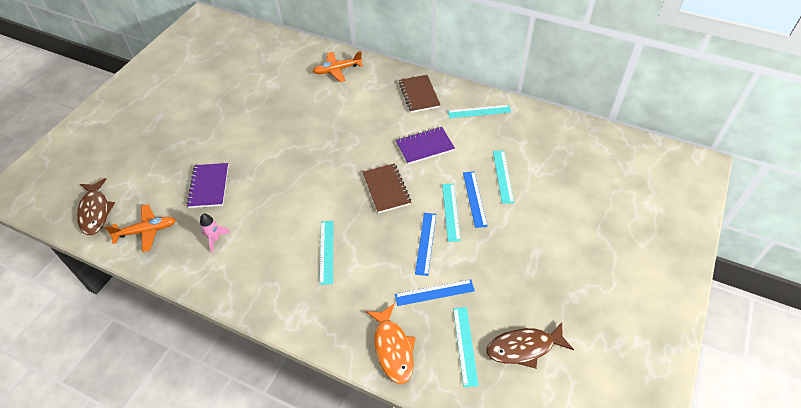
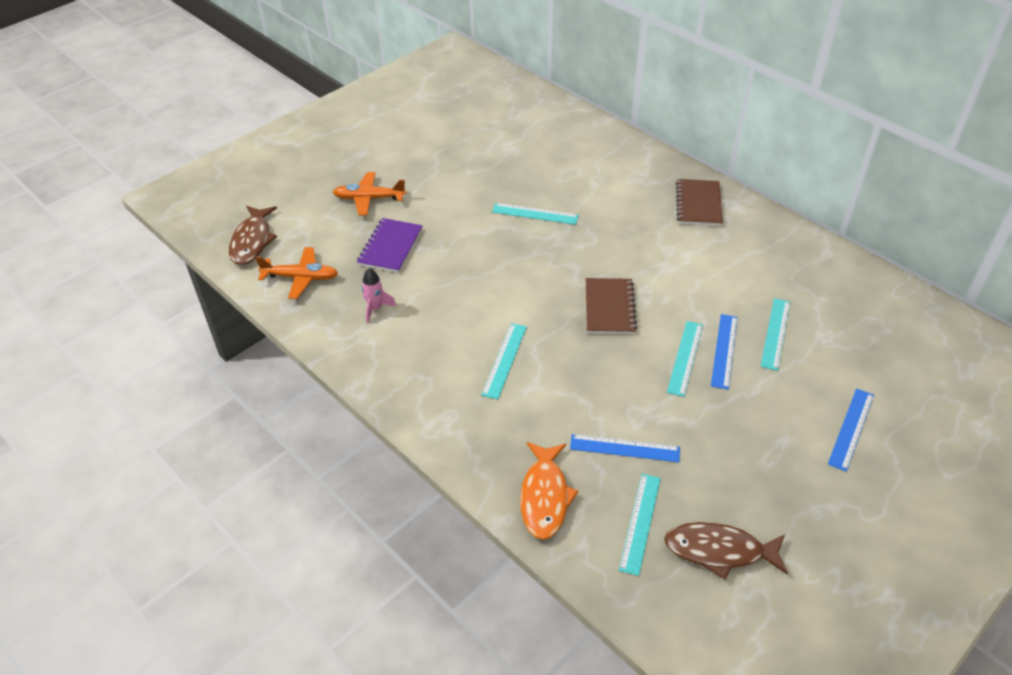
camera: 20 degrees right, 5 degrees down
(337, 70) = (600, 149): orange plane -> orange plane (369, 198)
(425, 146) = (681, 269): purple notebook -> none
(425, 243) = (636, 386): blue ruler -> blue ruler (851, 428)
(479, 111) = (774, 244): turquoise ruler -> turquoise ruler (535, 214)

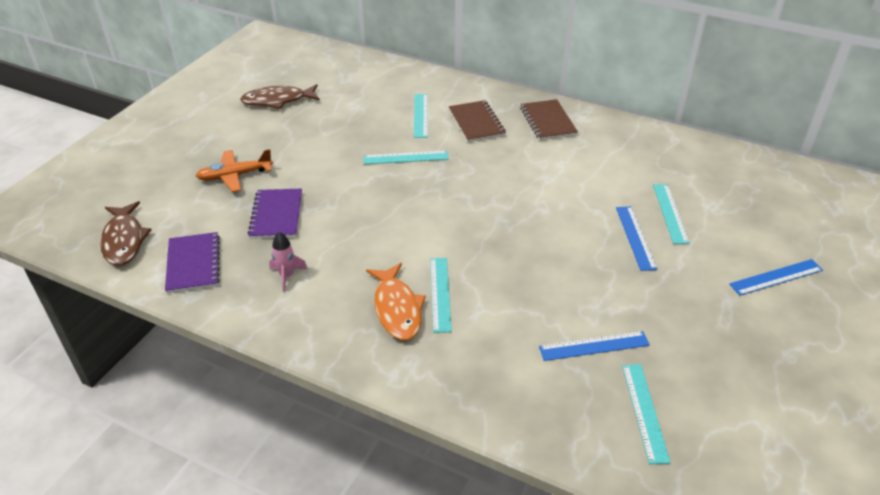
camera: 20 degrees left, 5 degrees down
(301, 277) = (193, 264): orange plane -> purple notebook
(545, 496) = (543, 413): orange fish -> orange fish (397, 309)
(609, 307) = (515, 224): brown notebook -> brown notebook (476, 123)
(685, 357) = (605, 251): turquoise ruler -> turquoise ruler (420, 115)
(719, 551) = (728, 416): brown fish -> brown fish (278, 101)
(851, 428) = (776, 277): blue ruler -> blue ruler turned 60 degrees clockwise

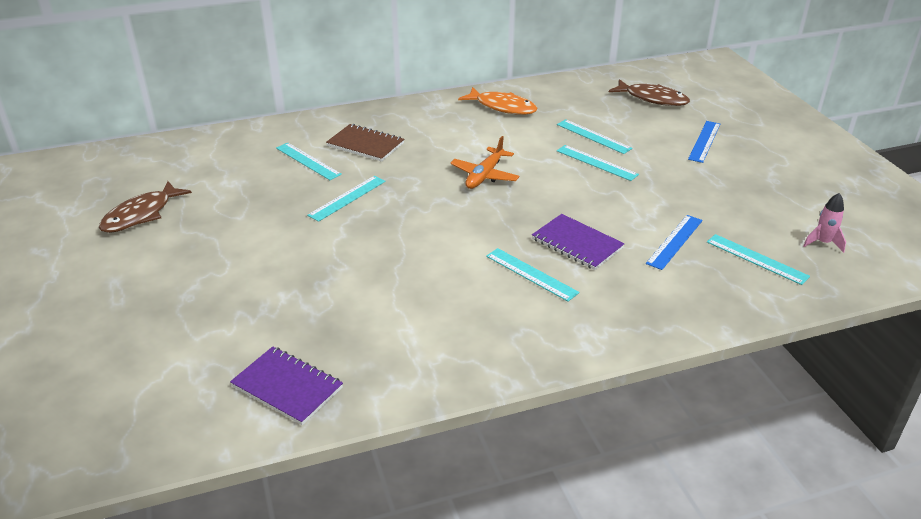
camera: 45 degrees left, 5 degrees down
(124, 240) = (174, 417): brown fish -> brown fish (652, 99)
(235, 176) = (204, 296): orange plane -> orange plane (485, 175)
(277, 215) = (303, 302): purple notebook -> purple notebook (577, 243)
(287, 276) = (392, 339): pink rocket -> pink rocket (823, 243)
(397, 309) = (517, 303): orange fish -> orange fish (502, 107)
(548, 121) = (420, 118): brown notebook -> none
(635, 237) = (596, 163): blue ruler -> turquoise ruler

